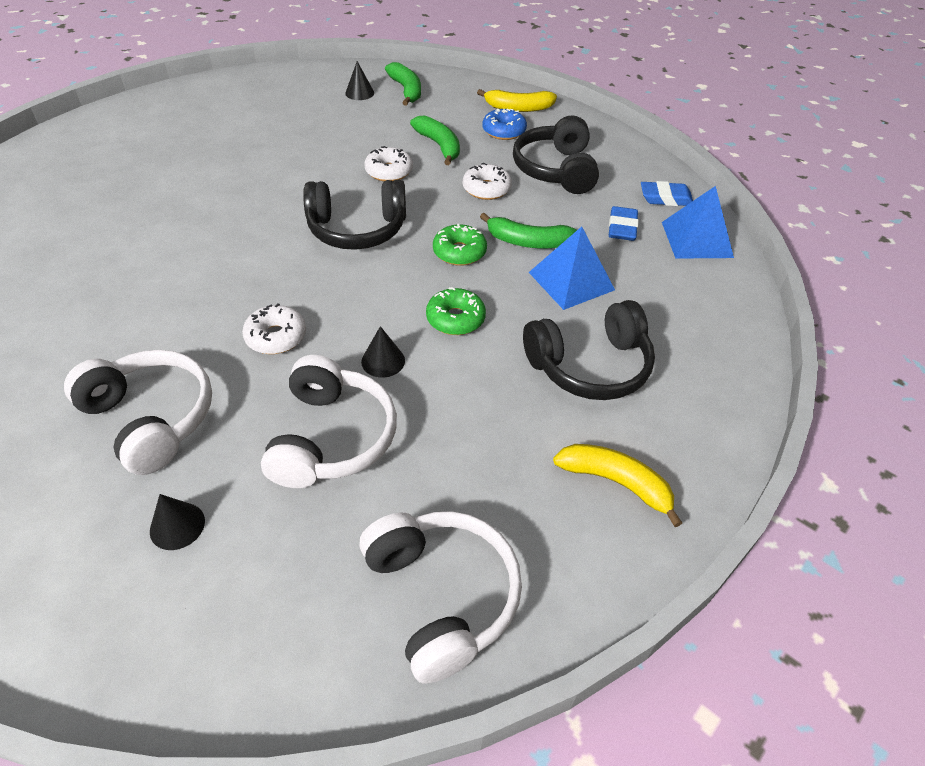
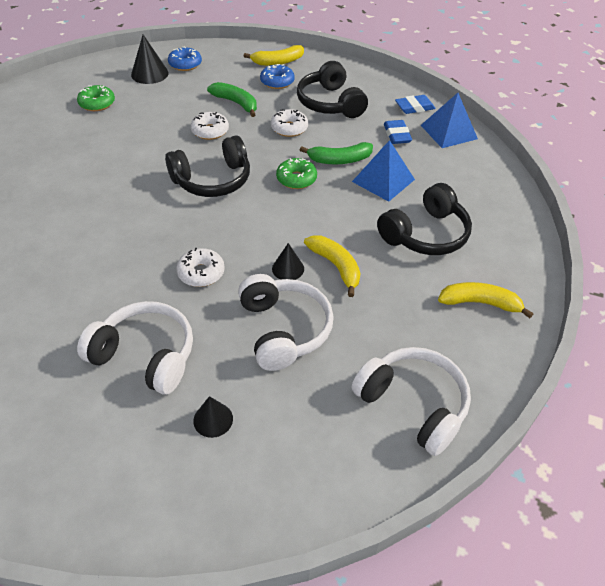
camera: 20 degrees left, 0 degrees up
(359, 93) = (149, 74): black cone -> black cone, size x1.57
(406, 90) = (185, 64): green banana -> blue donut
(445, 375) = (336, 266): none -> yellow banana
(455, 319) = (320, 226): green donut -> green donut (97, 103)

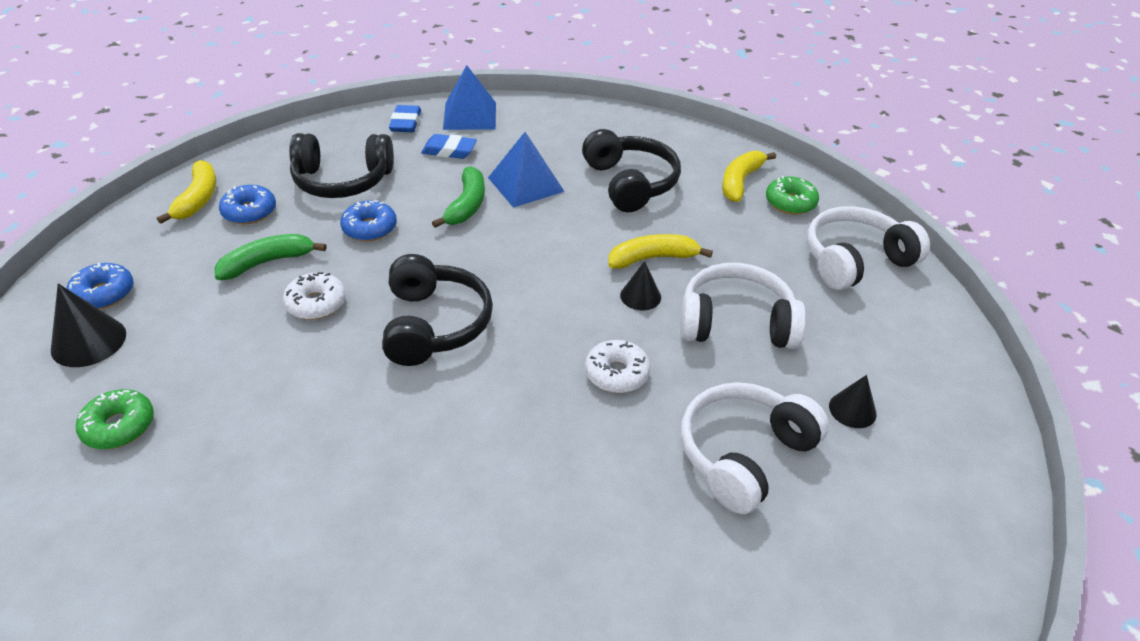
camera: 70 degrees left, 5 degrees down
(289, 128) = (369, 228): white donut -> blue donut
(296, 179) = (481, 249): green donut -> green donut (790, 202)

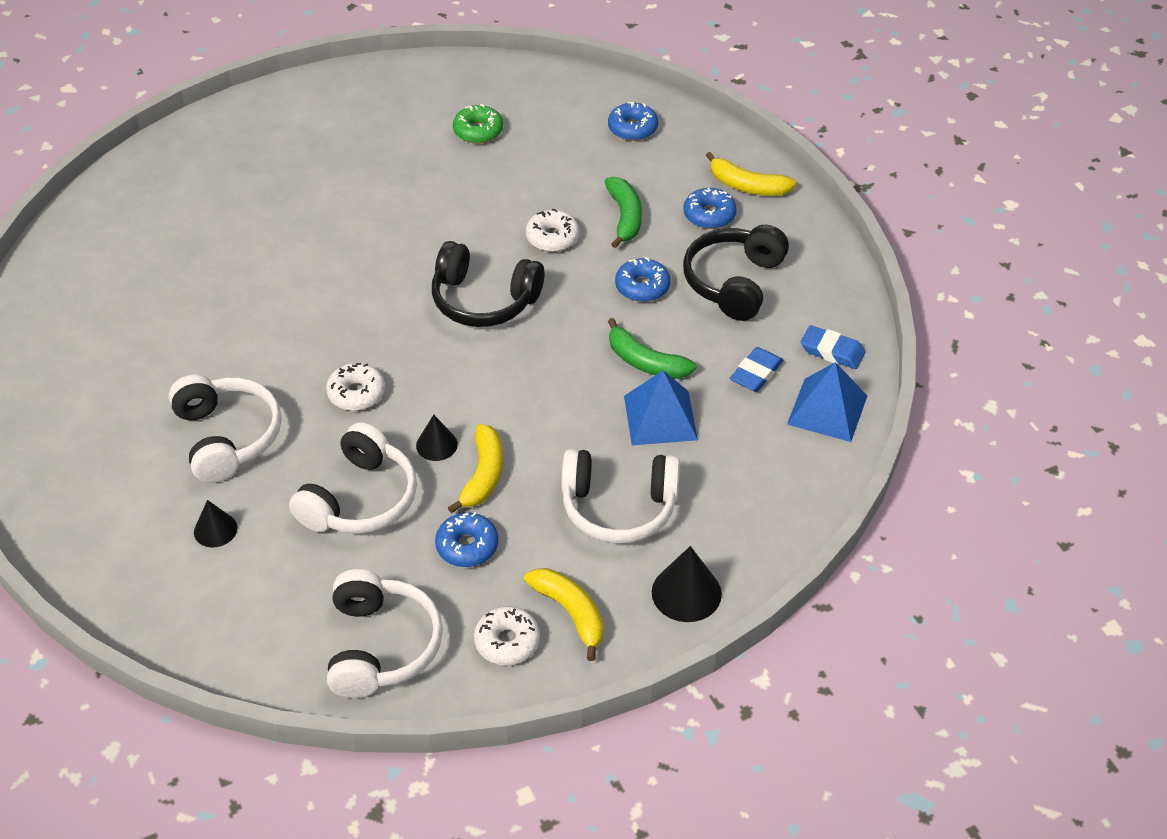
camera: 115 degrees right, 5 degrees up
(88, 341) = (577, 120): black cone -> black cone (686, 593)
(630, 183) = (619, 507): black headphones -> white headphones
(729, 245) = (467, 546): none -> blue donut
(790, 202) = (507, 642): green donut -> white donut

